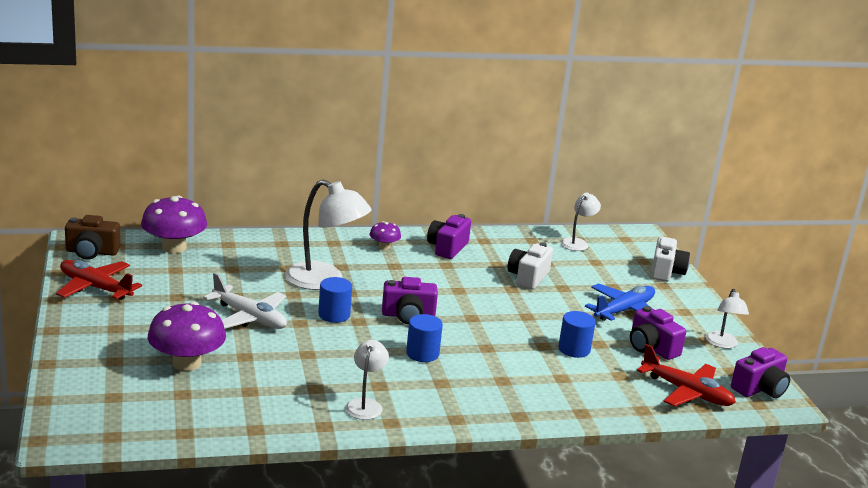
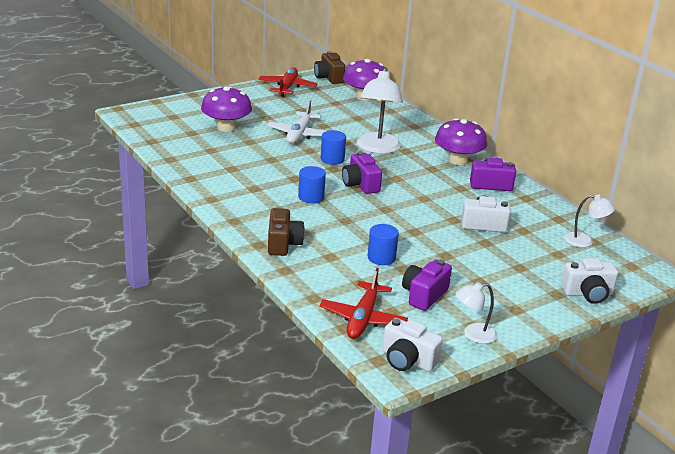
camera: 70 degrees right, 5 degrees up
(365, 404) = (225, 187): white lamp -> none
(384, 247) = (458, 160): purple mushroom -> purple mushroom, size x1.95
(524, 399) = (283, 244): none -> brown camera
(624, 310) = (478, 276): blue plane -> none
(760, 389) = (407, 360): purple camera -> white camera

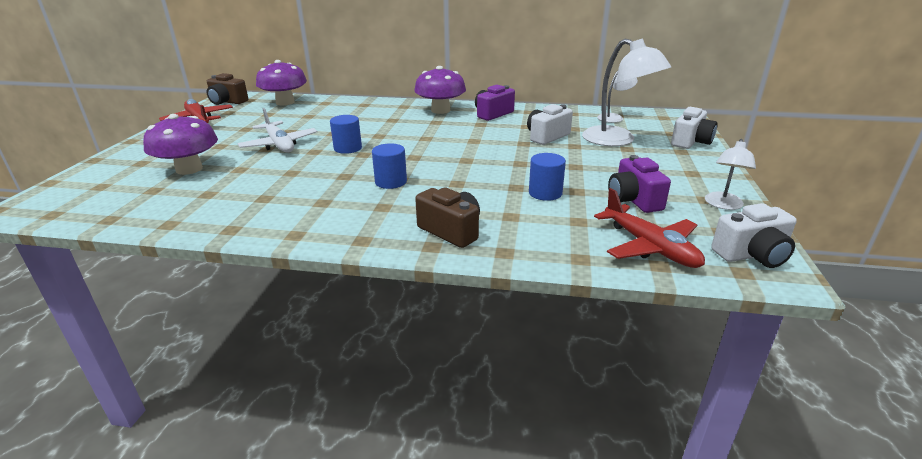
camera: 45 degrees left, 0 degrees up
(360, 184) = (409, 154): purple camera -> none
(377, 148) = (368, 127): white lamp -> white lamp (617, 140)

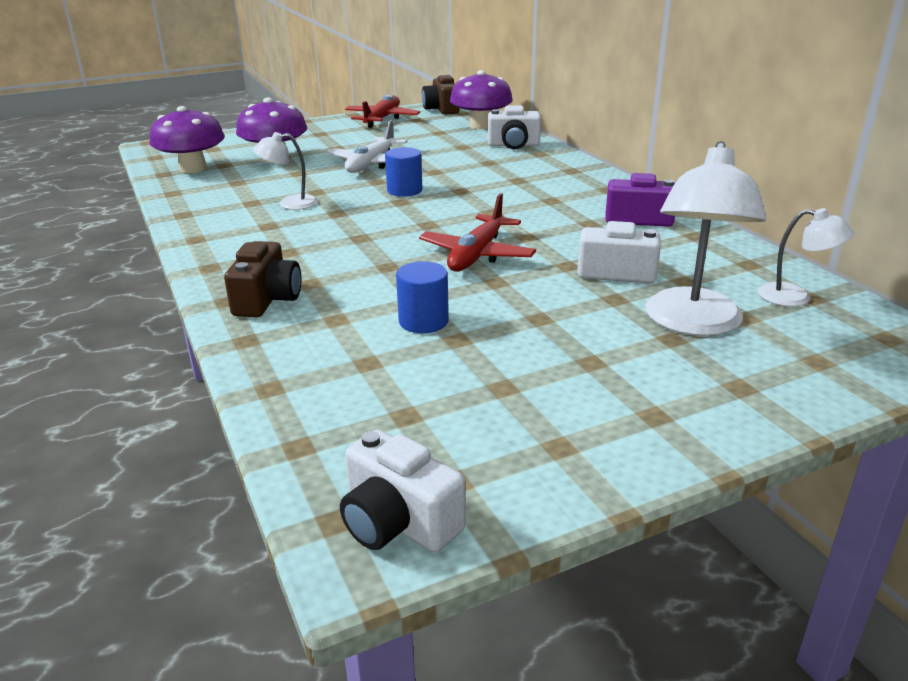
camera: 55 degrees right, 0 degrees up
(391, 182) = (348, 236): blue cylinder -> none
(440, 110) = (593, 190): purple mushroom -> purple mushroom (193, 168)
(633, 200) = (478, 386): purple camera -> none
(649, 247) = (343, 429): red plane -> red plane (477, 255)
(690, 142) = (804, 387): white camera -> white camera (513, 145)
(723, 205) = (556, 467): white lamp -> white lamp (290, 203)

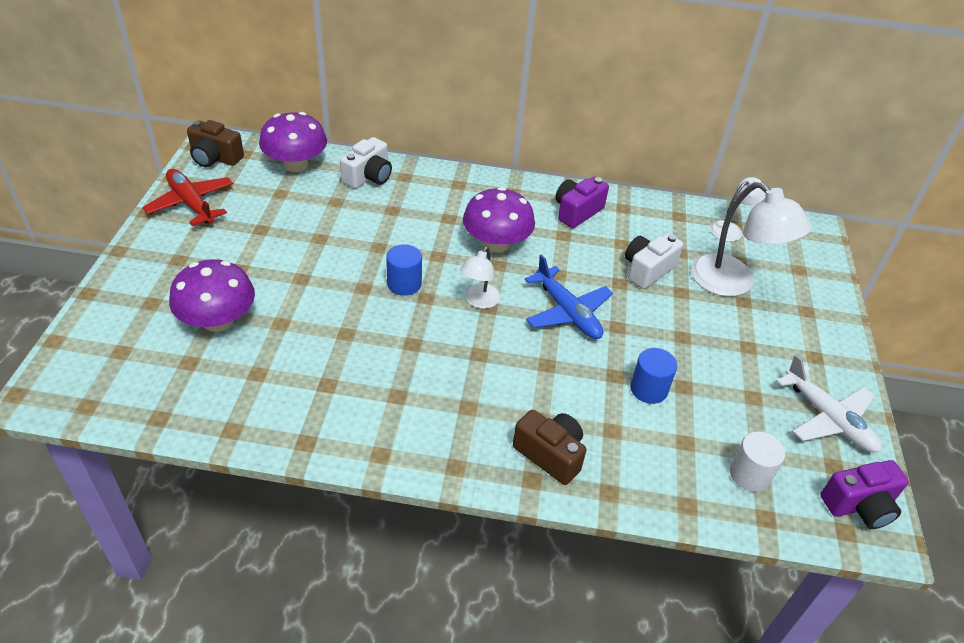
camera: 60 degrees left, 15 degrees up
(193, 168) = (171, 389): purple mushroom -> purple mushroom (496, 243)
(290, 203) = (358, 362): white lamp -> white lamp (479, 301)
(361, 417) = (749, 474): none -> white cylinder
(371, 164) = (315, 271): white plane -> white plane (828, 418)
(398, 522) = (859, 505): white camera -> purple camera
(477, 255) = (567, 312): red plane -> blue plane

